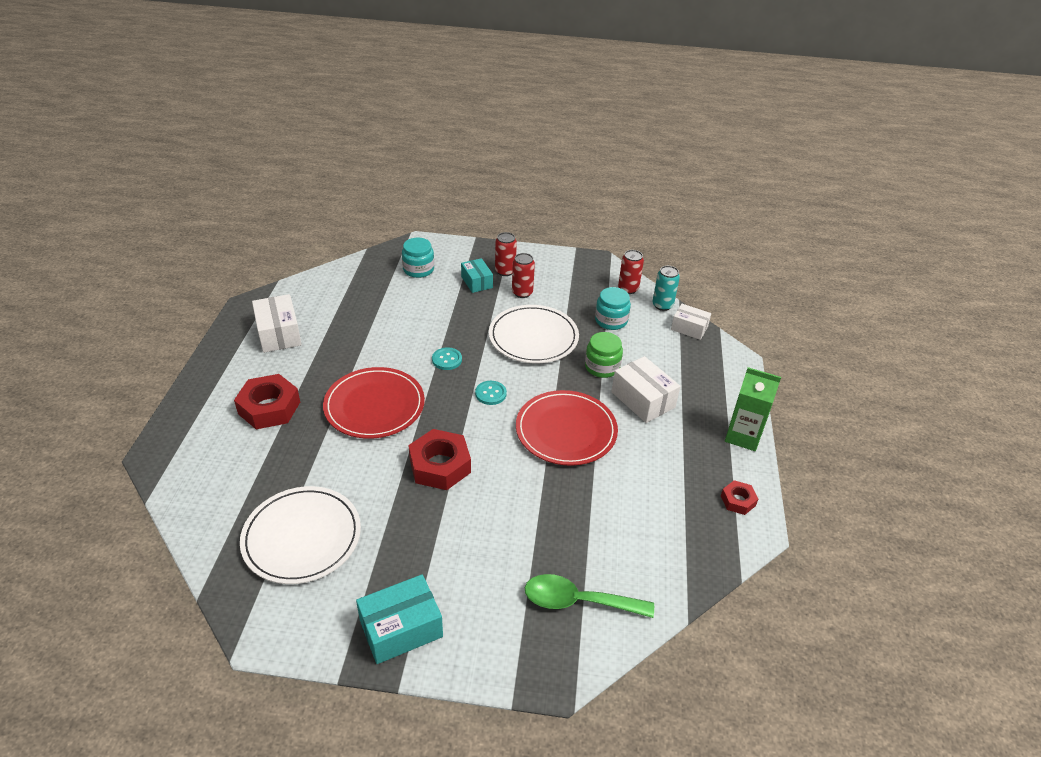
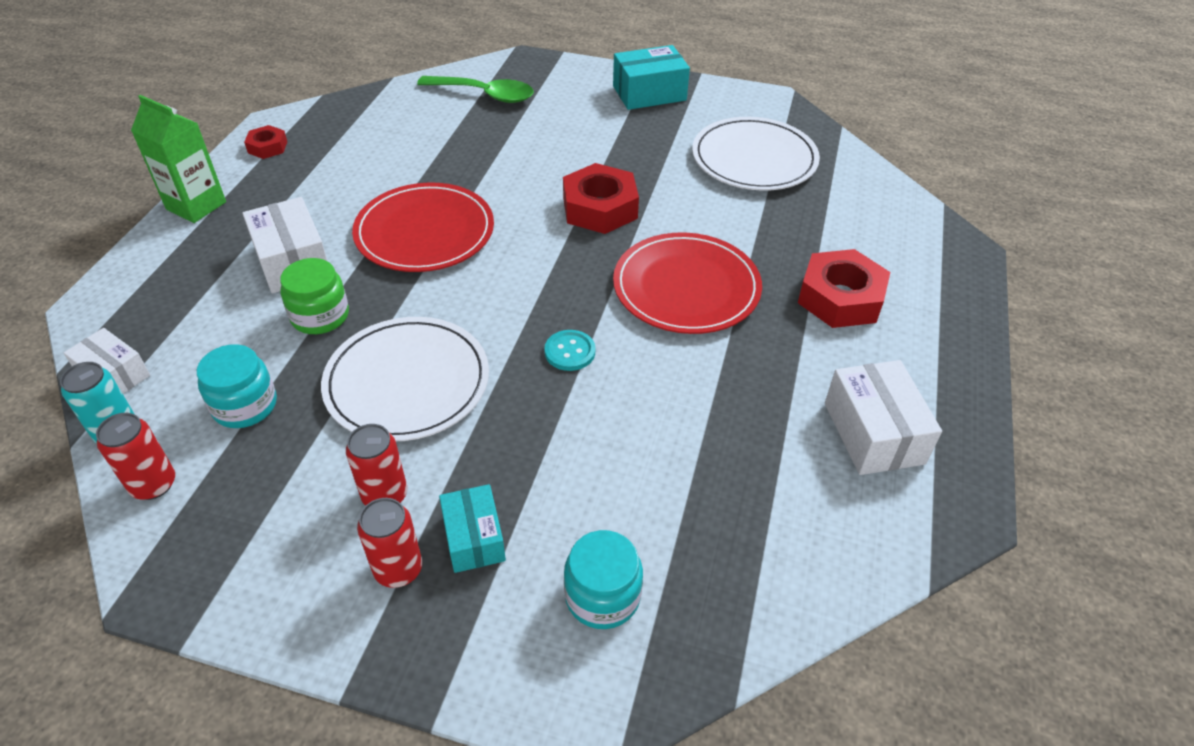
camera: 170 degrees left, 5 degrees up
(490, 394) = (512, 289): turquoise button -> none

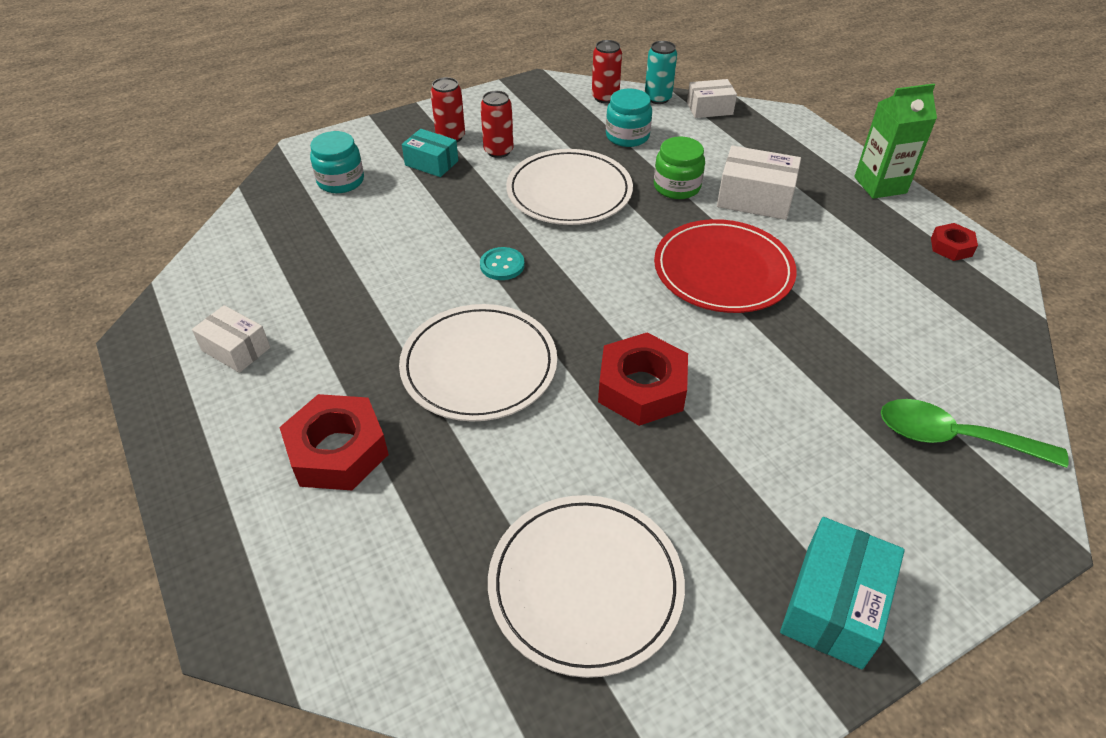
camera: 135 degrees right, 0 degrees up
(485, 95) = (953, 438): green spoon -> green spoon turned 45 degrees clockwise
(686, 287) = (479, 366): red plate -> white plate
(873, 433) = (236, 349): white box -> white box, size x0.66

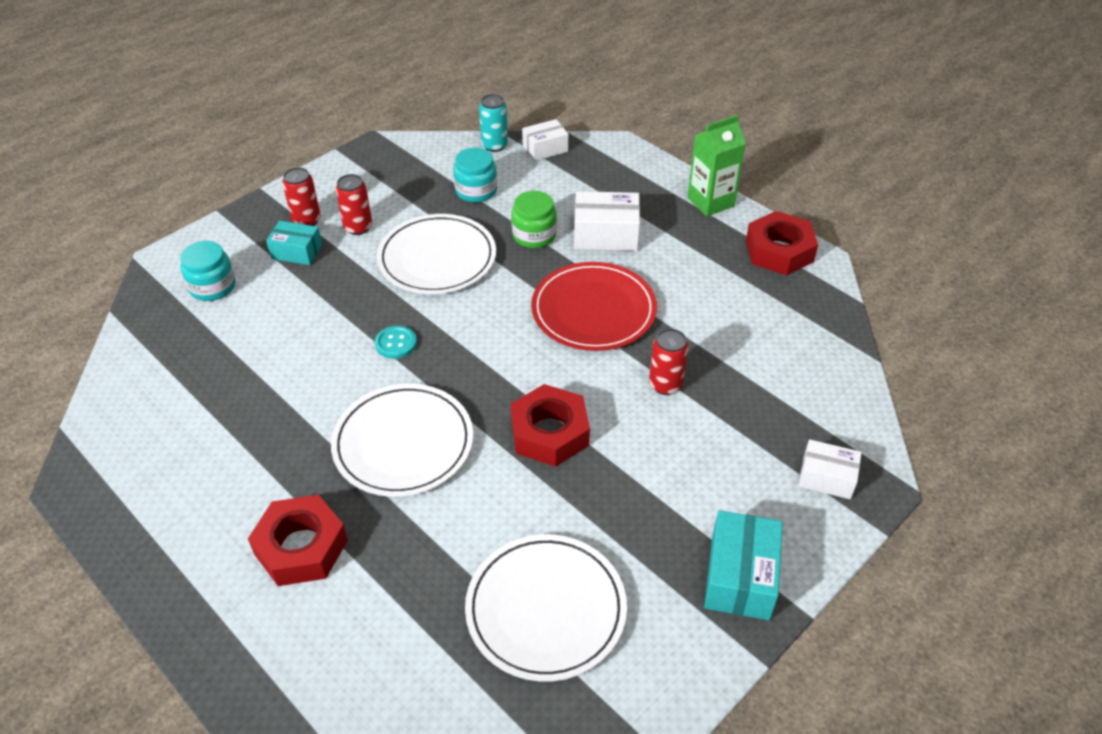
camera: 15 degrees left, 0 degrees up
(236, 349) = (171, 475): white box -> white box (826, 478)
(605, 97) = (444, 152): red can -> red can (665, 384)
(951, 247) = (779, 251): red nut -> red nut, size x1.88
(953, 438) = (806, 421): green spoon -> none

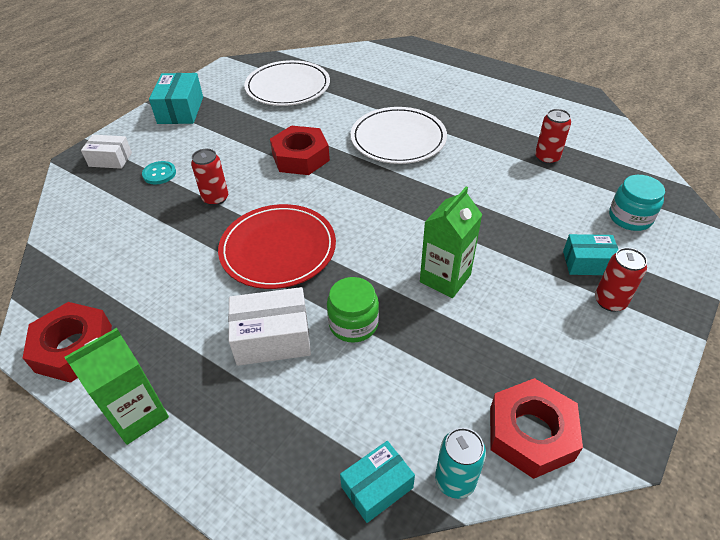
camera: 170 degrees right, 0 degrees up
(301, 547) = (429, 90): red nut -> red nut (530, 433)
(358, 227) = (549, 302): red can -> red can (547, 158)
(396, 343) = (439, 196): turquoise button -> turquoise button (159, 174)
(437, 258) = (445, 278): white plate -> green carton
(476, 191) = (444, 380): turquoise jar -> none
(545, 149) = (377, 487): white box -> turquoise box

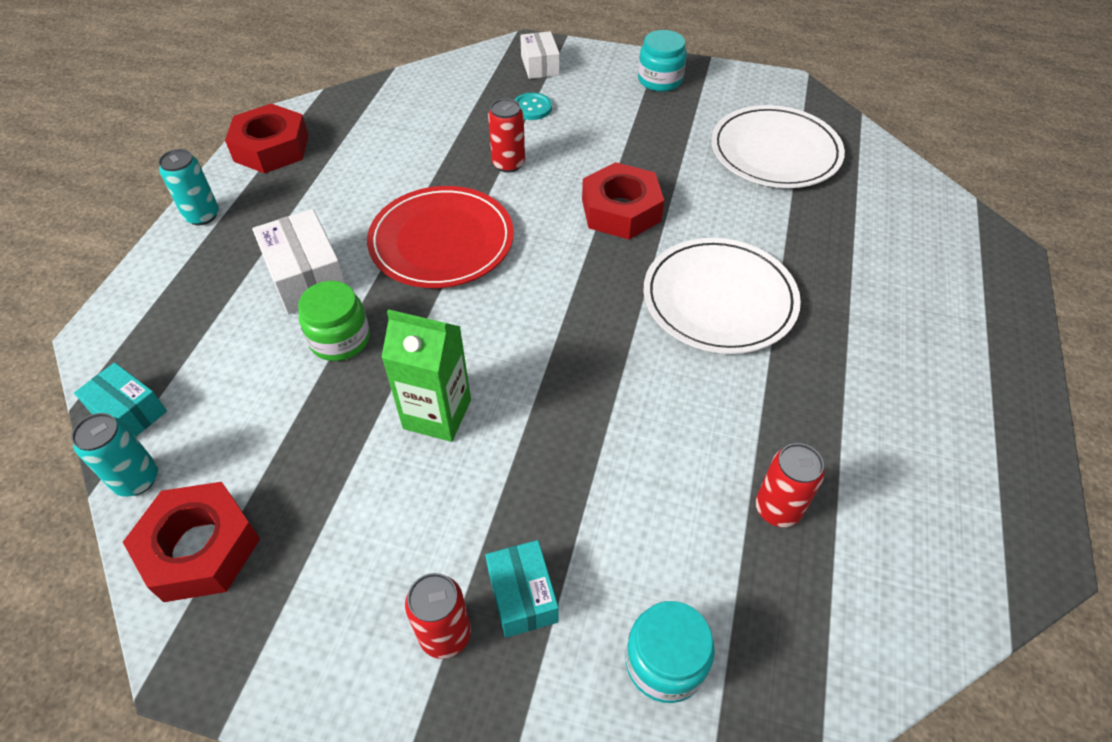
camera: 70 degrees right, 5 degrees up
(138, 415) = (202, 215): green carton -> turquoise can
(180, 110) = (660, 80): turquoise box -> turquoise jar

